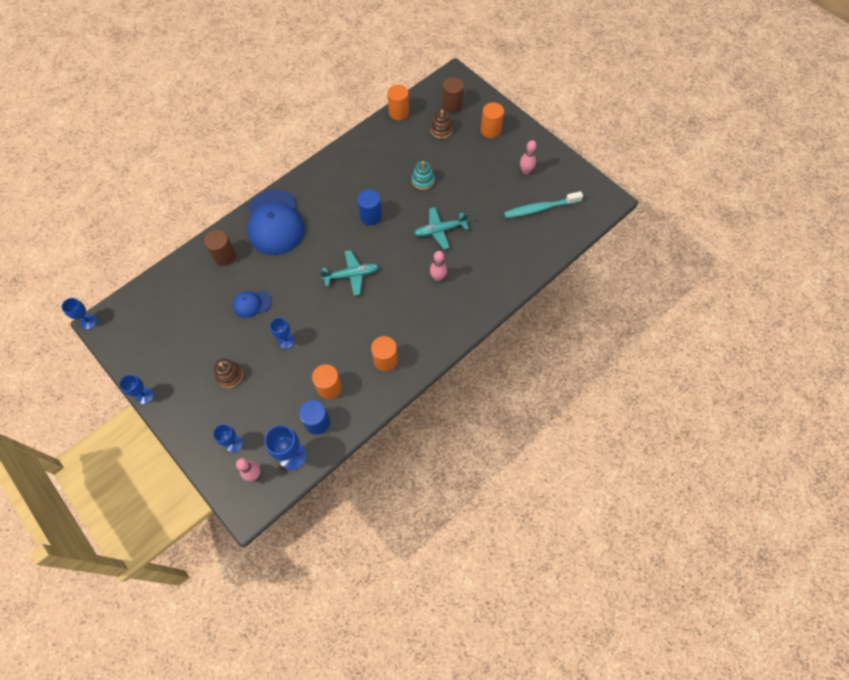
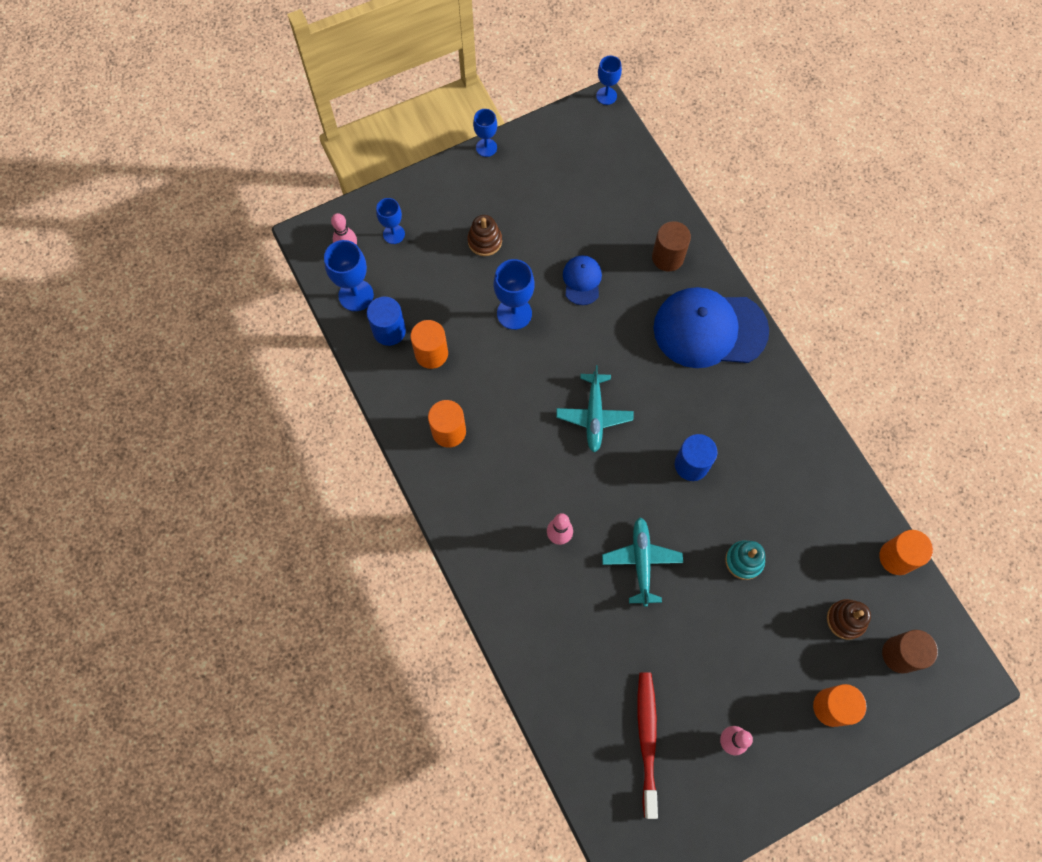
camera: 105 degrees right, 5 degrees up
(286, 341) = (514, 313): blue goblet -> blue goblet, size x1.56
(540, 208) = (647, 740): turquoise toothbrush -> red toothbrush

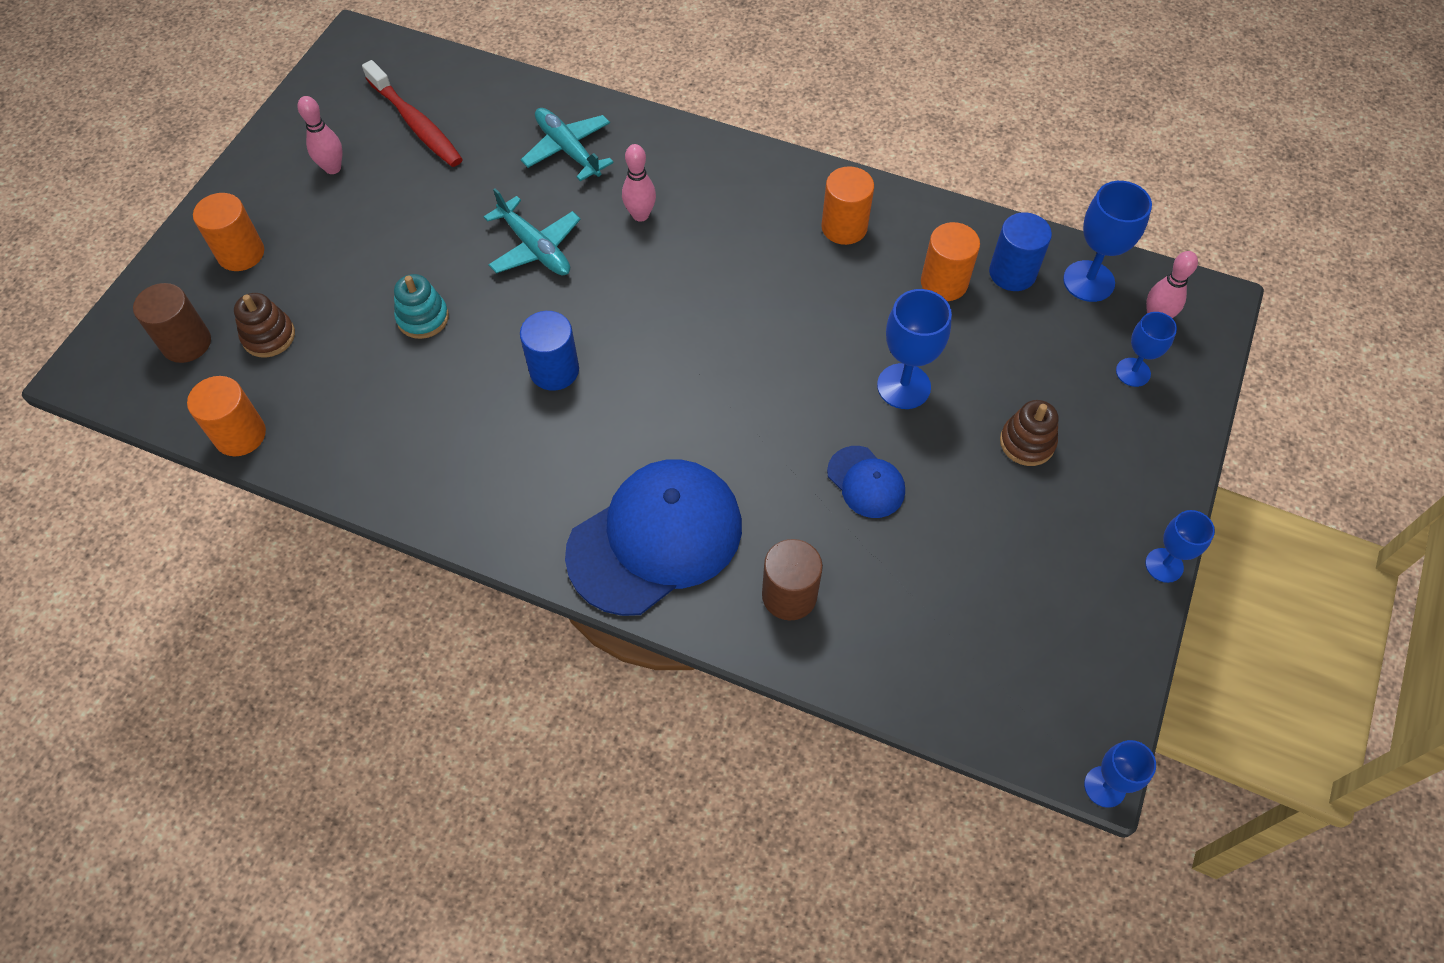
camera: 140 degrees right, 10 degrees down
(594, 415) = (708, 345): turquoise plane -> turquoise plane (568, 150)

